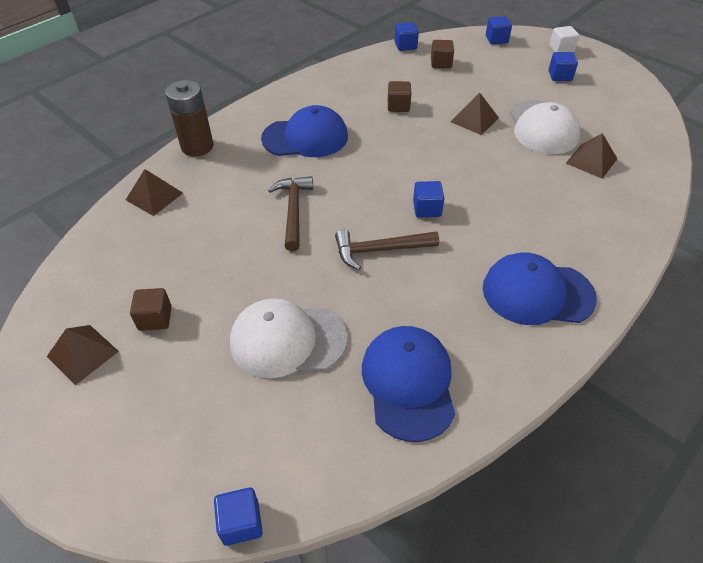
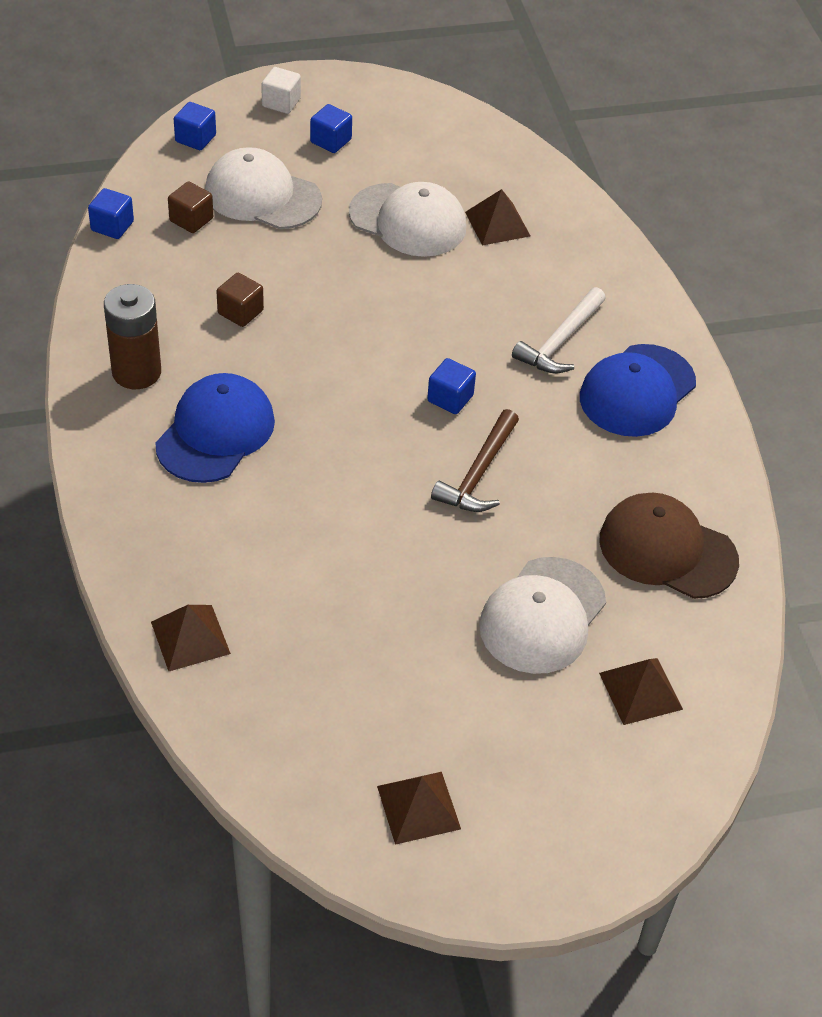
camera: 60 degrees left, 0 degrees up
(155, 318) = (417, 719): brown cube -> none
(197, 146) = (123, 549): brown battery -> brown battery (136, 372)
(241, 523) = (725, 749): blue cube -> none
(293, 211) = (347, 514): brown hammer -> none
(408, 383) = (667, 550): blue cap -> brown cap
(474, 119) = (336, 264): brown pyramid -> brown pyramid (640, 691)
(488, 74) = (262, 195): none -> white cap
(533, 234) = (560, 341): none -> white hammer

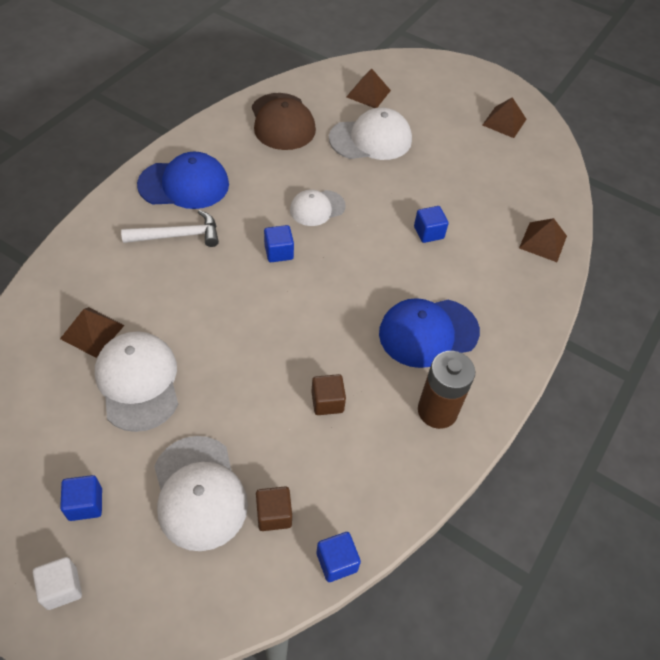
camera: 135 degrees left, 5 degrees up
(195, 138) = (175, 609): blue cube -> blue cube (428, 232)
(479, 473) = (317, 208): brown hammer -> white cap

